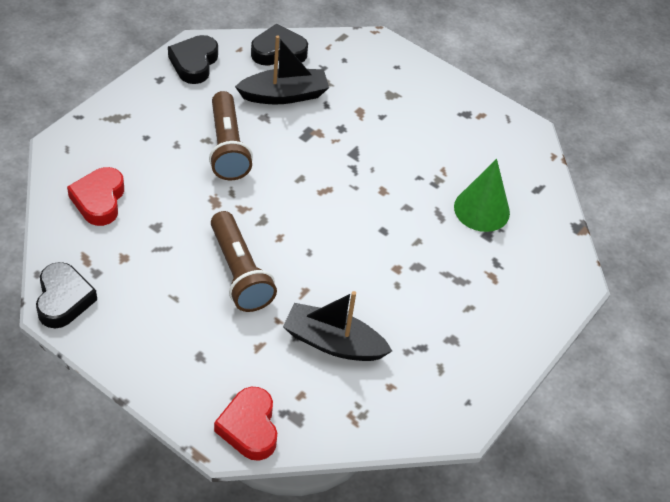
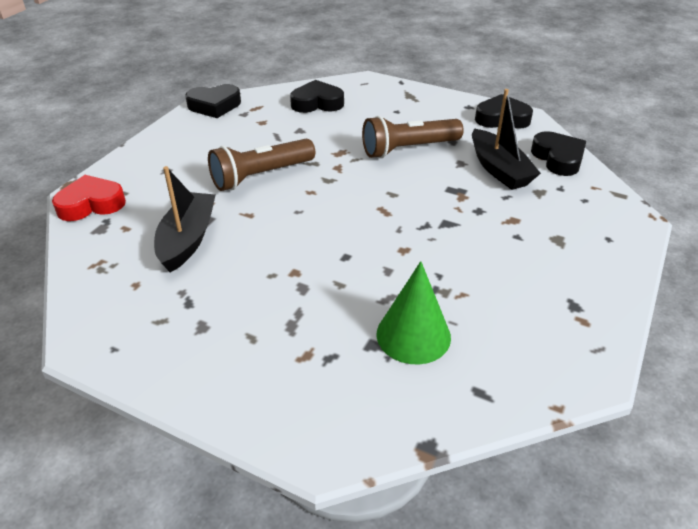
camera: 85 degrees right, 10 degrees down
(99, 200) = (317, 103): red heart -> black heart

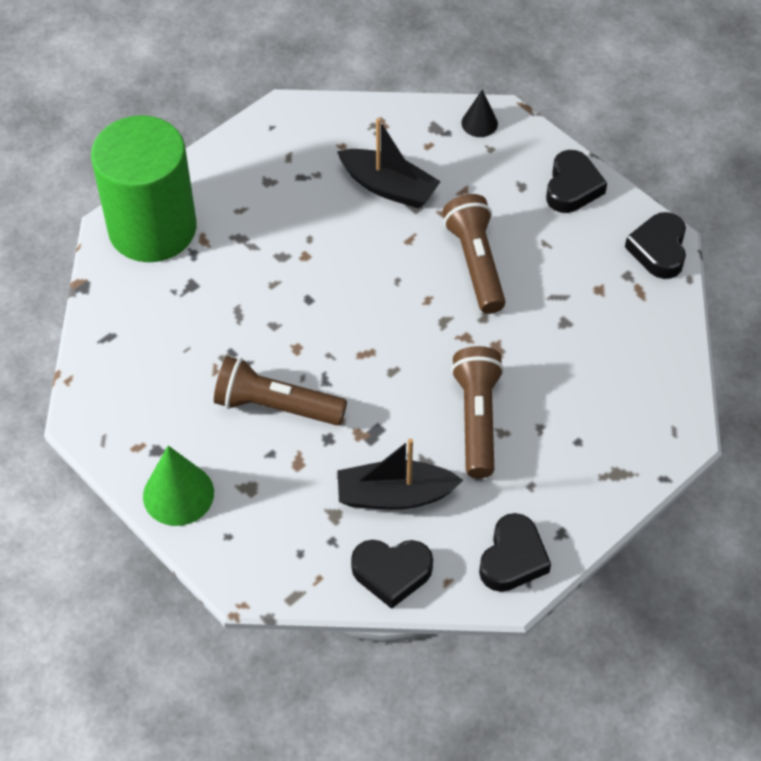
camera: 110 degrees right, 15 degrees up
(91, 204) = (479, 123): red heart -> black cone
(308, 408) = (152, 228): none -> green cylinder
(317, 103) = (630, 358): black heart -> black heart (572, 187)
(413, 335) = (186, 315): green cone -> green cone (178, 494)
(471, 245) = (276, 406): none -> brown flashlight

